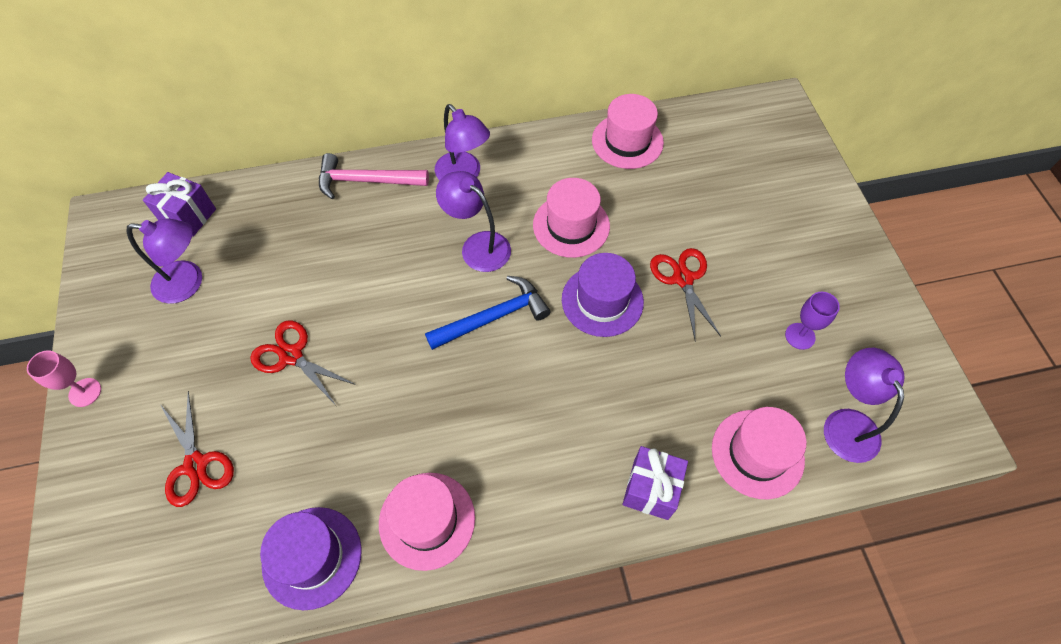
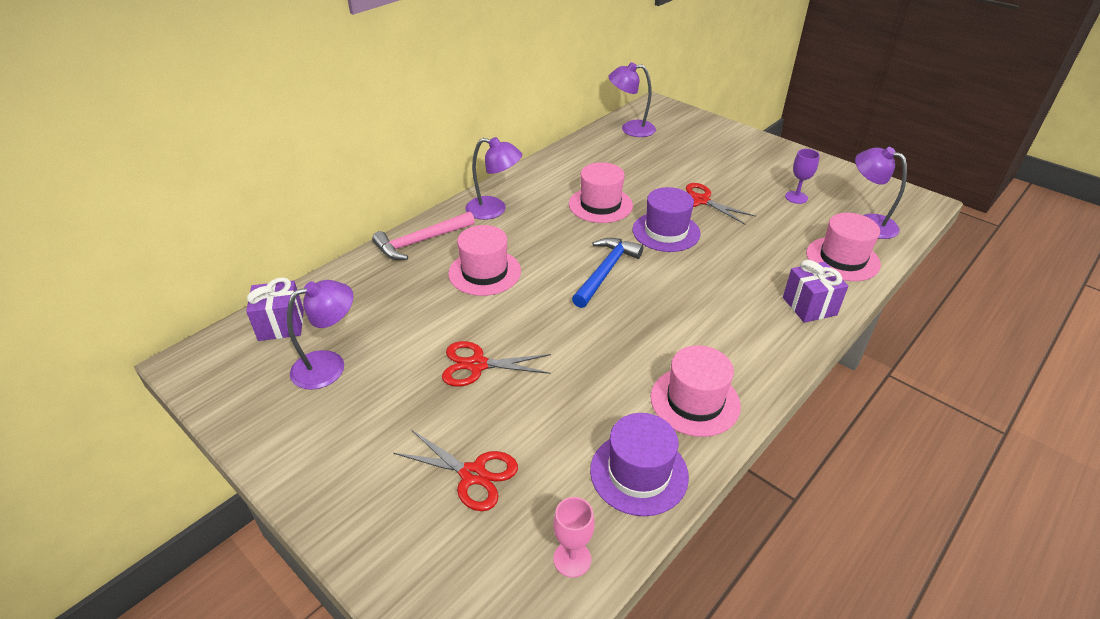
camera: 35 degrees left, 20 degrees down
(85, 392) = (305, 487): pink goblet -> pink goblet (572, 559)
(478, 245) = (549, 240): purple lamp -> purple lamp (630, 129)
(627, 141) = (586, 152): pink hat -> pink hat (484, 272)

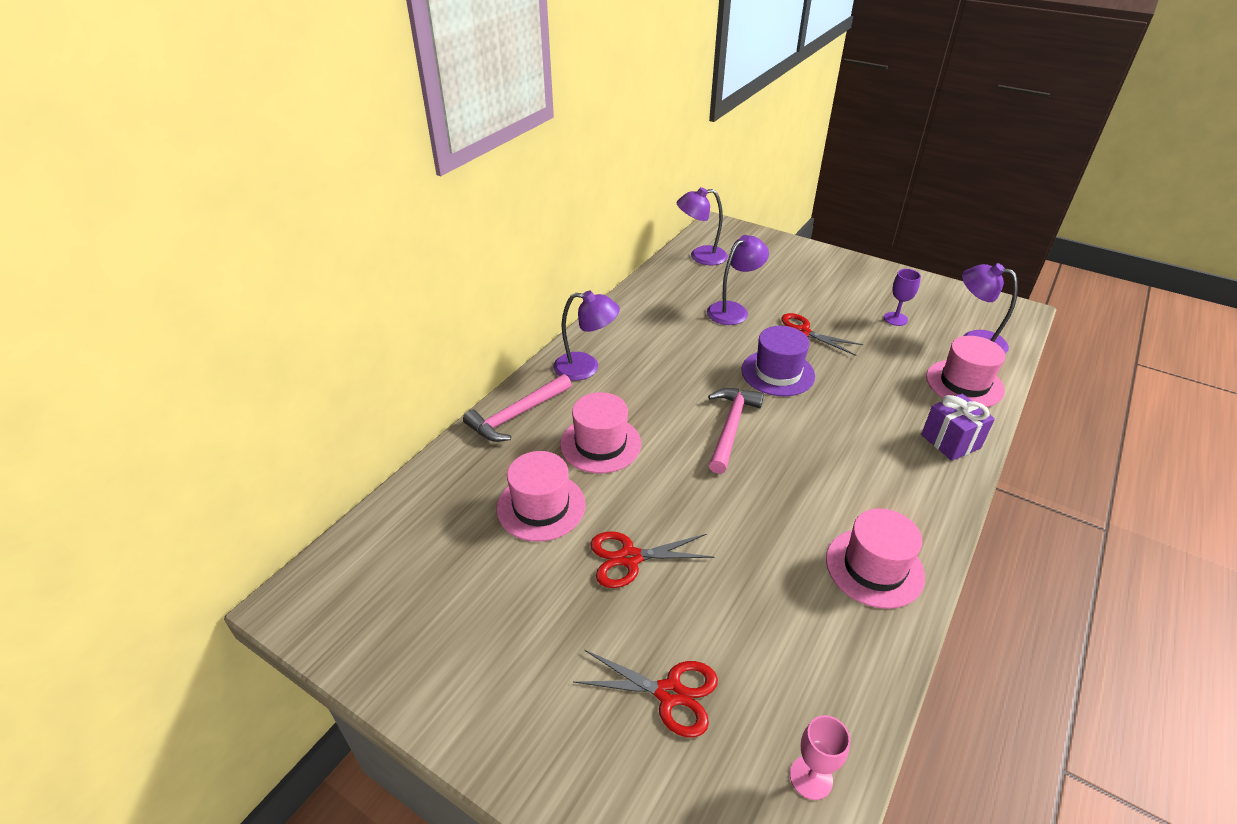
camera: 10 degrees left, 0 degrees up
(281, 325) = (388, 539): purple gift -> none
(329, 365) = (462, 583): purple lamp -> purple lamp (733, 310)
(600, 205) = (699, 349): pink hat -> pink hat (541, 506)
(606, 271) = (731, 427): blue hammer -> pink hammer
(639, 473) = (846, 661): purple hat -> none

